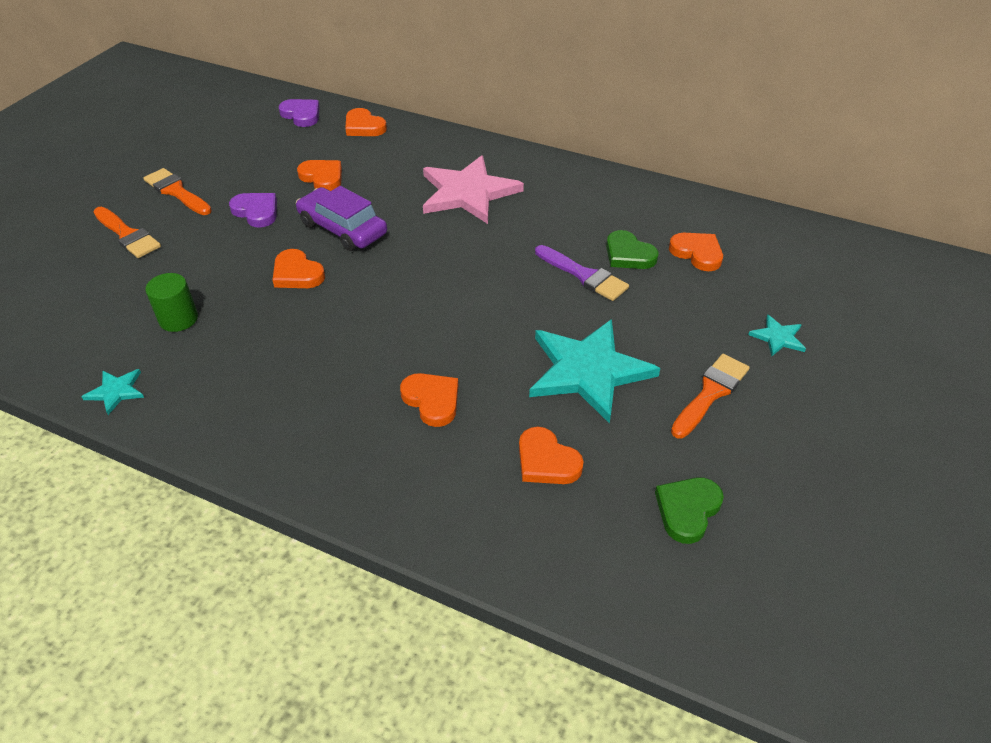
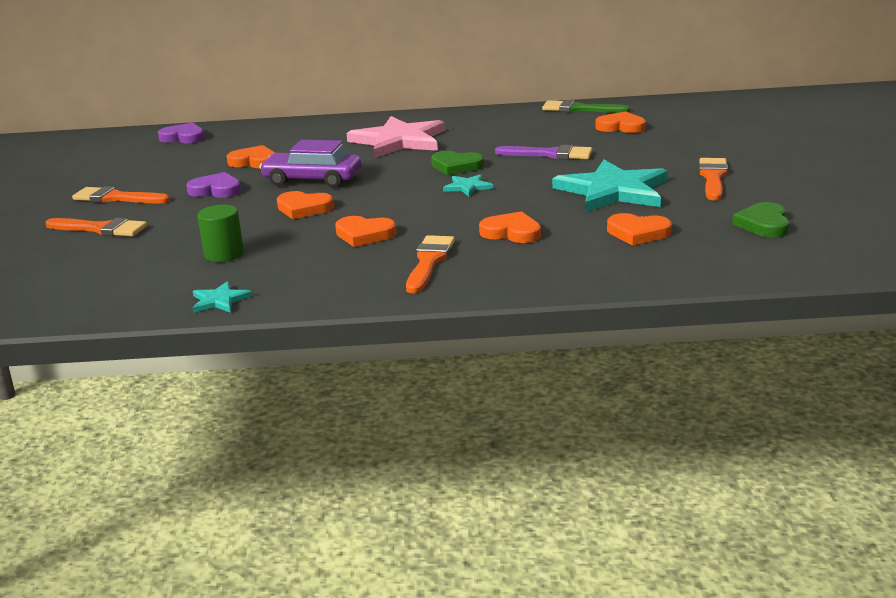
camera: 25 degrees left, 20 degrees down
(321, 415) = (429, 261): none -> orange brush
(364, 127) = (254, 131): orange heart -> orange heart (364, 234)
(628, 254) = (570, 138): green heart -> green heart (456, 166)
(683, 203) = (579, 109): none -> green brush
(778, 337) = (726, 146): turquoise star -> turquoise star (468, 187)

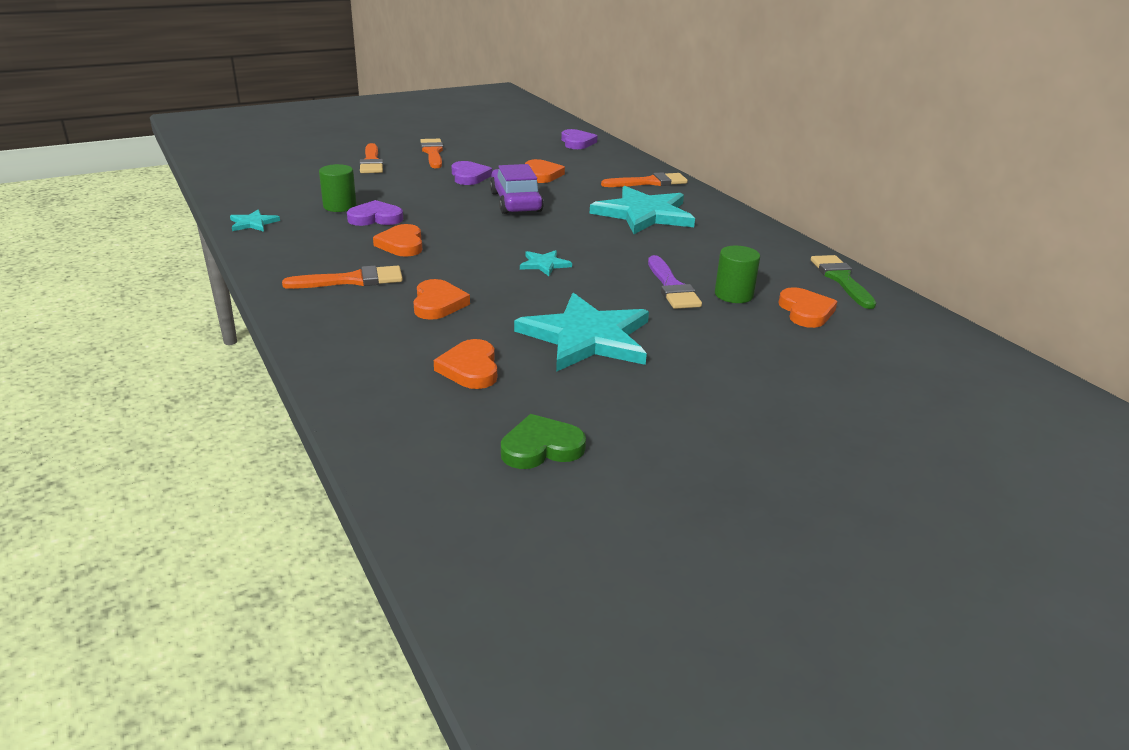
camera: 60 degrees right, 5 degrees up
(280, 240) = (375, 218): none -> purple heart
(304, 208) = (448, 212): orange heart -> none
(399, 141) = (644, 214): pink star -> turquoise star
(456, 166) = (596, 250): green heart -> none
(579, 140) = (733, 295): none -> green cylinder
(713, 177) = (679, 393): orange brush -> orange brush (649, 182)

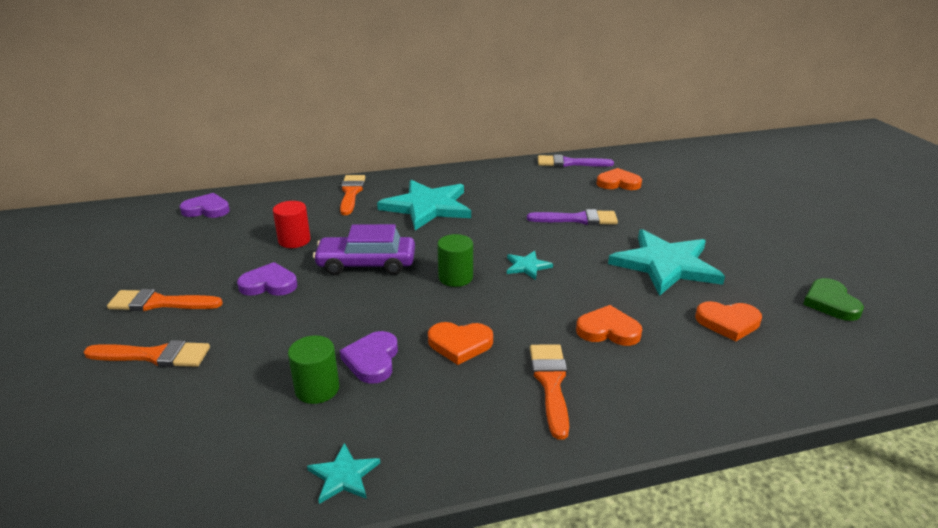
camera: 75 degrees left, 0 degrees up
(542, 175) = (294, 240): orange heart -> red cylinder
(733, 295) = (592, 200): green cylinder -> green cylinder (455, 277)
(841, 279) = (569, 163): green brush -> purple brush

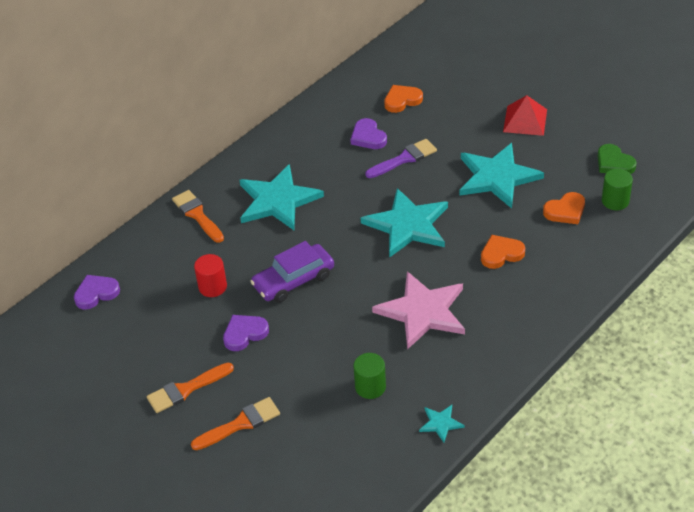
camera: 30 degrees left, 15 degrees up
(372, 360) = (381, 351): purple heart -> purple heart (368, 137)
(455, 277) = (369, 260): green cylinder -> green cylinder (615, 201)
(460, 344) = (423, 311): orange heart -> pink star
(527, 266) = (408, 225): turquoise star -> turquoise star, size x2.28
(550, 383) = (498, 310): orange brush -> none
(569, 163) = (343, 91): purple brush -> none
(739, 233) = (525, 120): none -> red pyramid

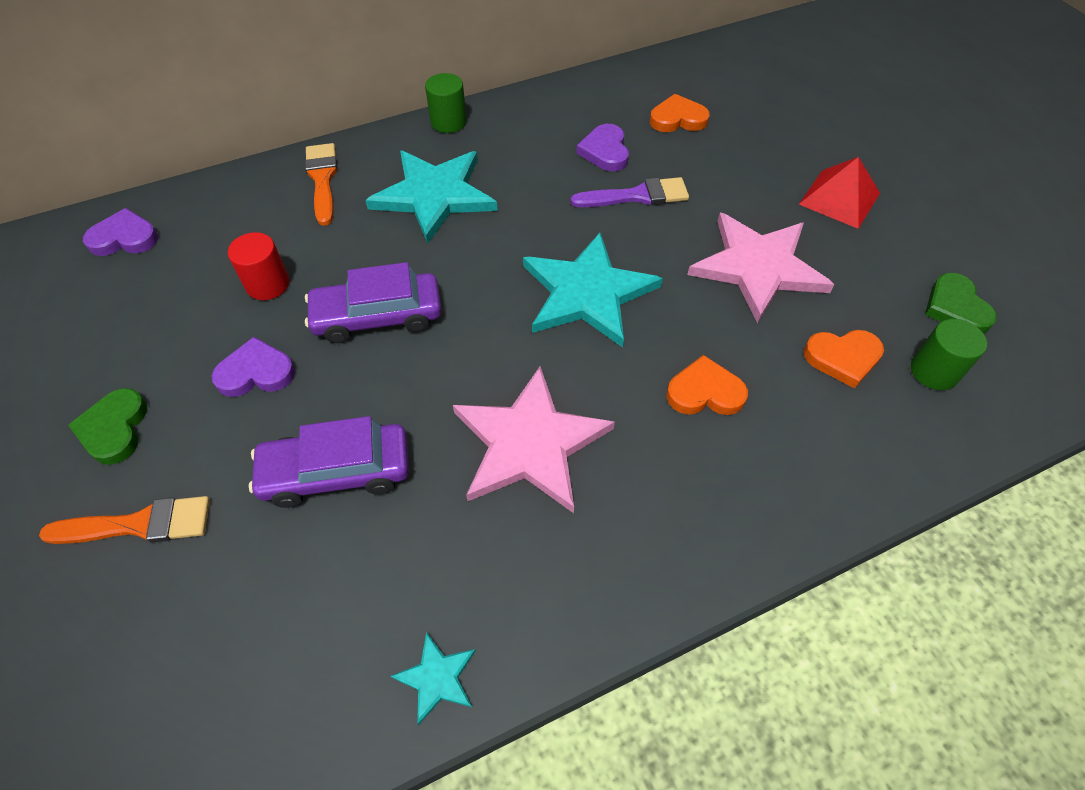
camera: 20 degrees right, 10 degrees up
(186, 389) = (114, 429): orange brush -> green heart
(328, 362) = (337, 472): none -> purple car
(370, 387) = (369, 547): green cylinder -> green cylinder (448, 122)
(497, 177) = (757, 267): turquoise star -> pink star

